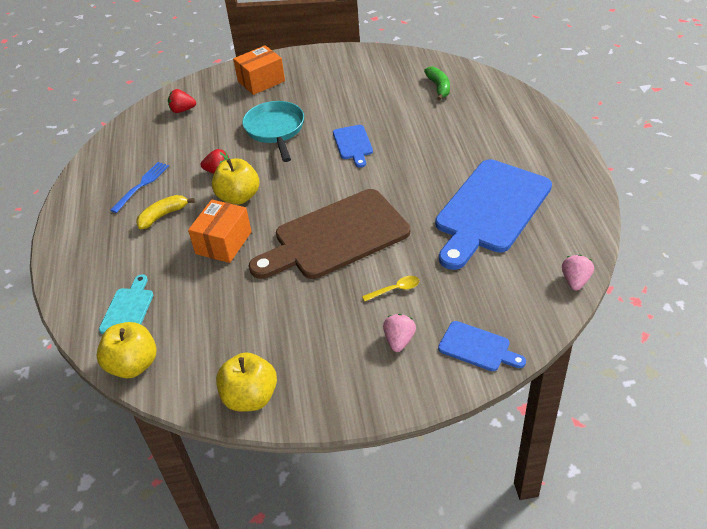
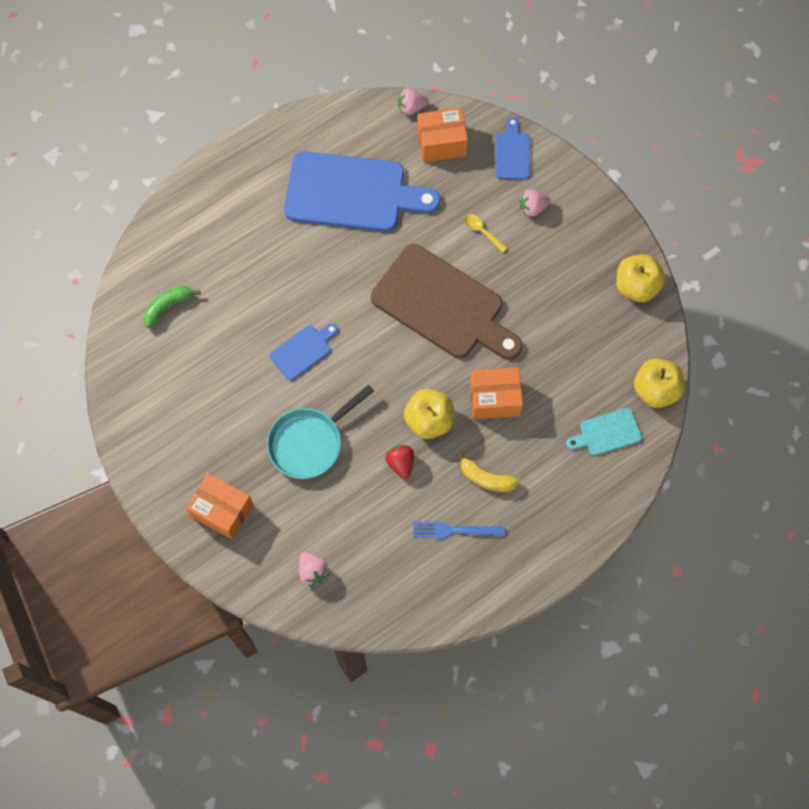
camera: 120 degrees left, 25 degrees up
(182, 110) = (312, 571): red strawberry -> pink strawberry
(518, 291) = (441, 143): none -> orange box

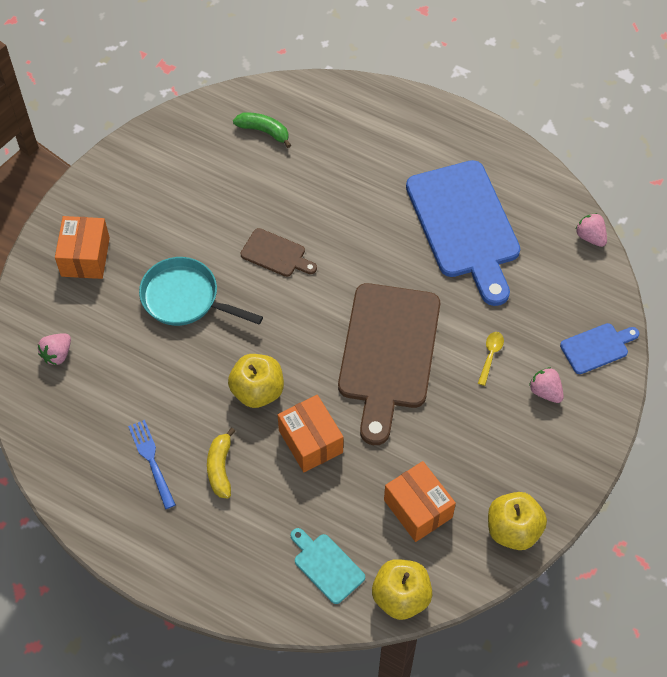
camera: 65 degrees right, 10 degrees down
(303, 351) = (276, 254): blue cutting board -> brown cutting board
(400, 463) = (200, 384): red strawberry -> none
(441, 143) = (568, 279): orange box -> orange box (418, 508)

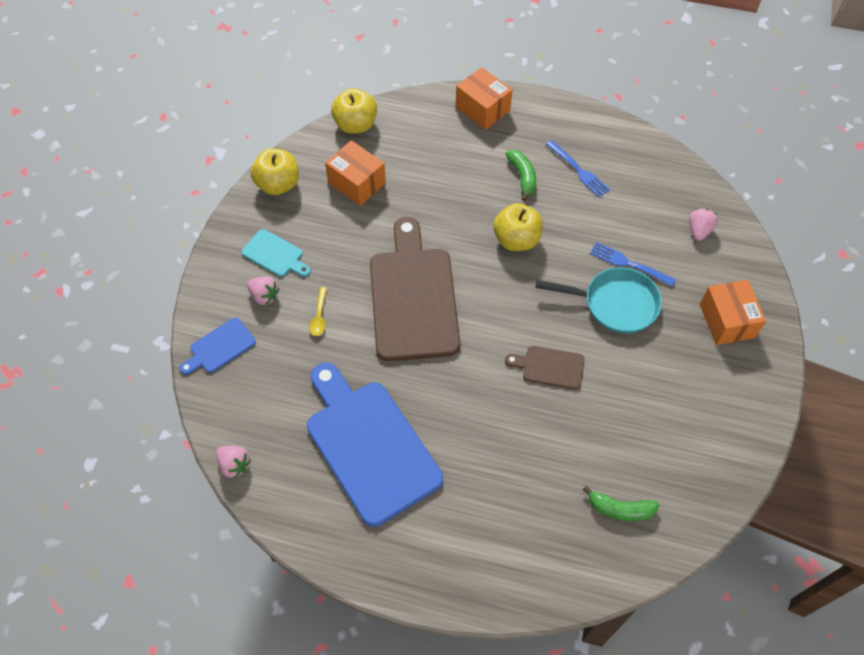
camera: 165 degrees right, 0 degrees up
(150, 336) = (629, 264): none -> blue fork
(220, 468) = (522, 177): yellow banana -> green banana
(310, 441) = (457, 211): orange box -> orange box (482, 109)
(326, 566) = (416, 132): turquoise cutting board -> turquoise cutting board (275, 255)

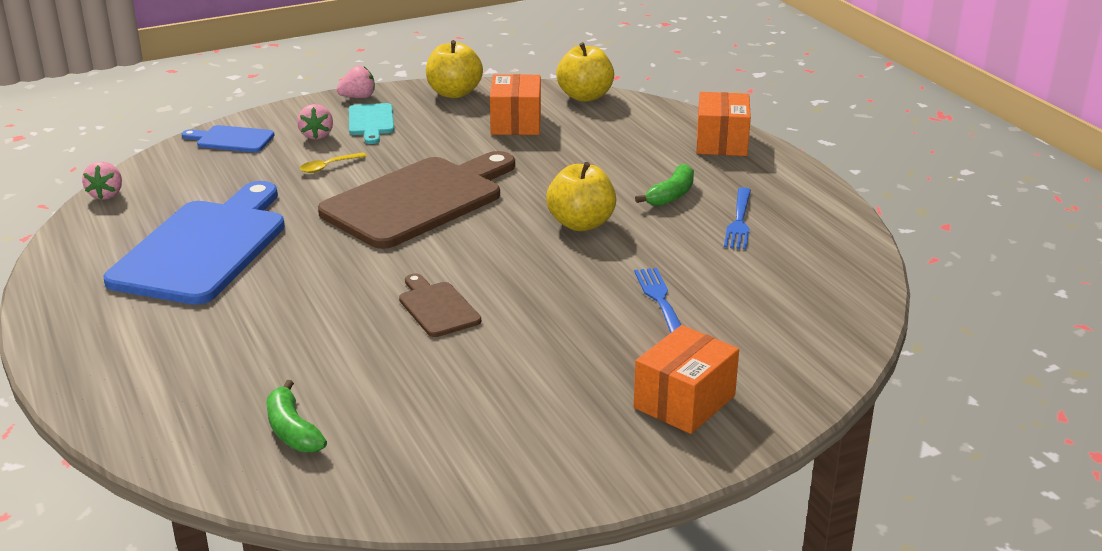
camera: 50 degrees right, 30 degrees down
(615, 304) = (588, 314): turquoise pan -> none
(699, 230) = (791, 328): pink strawberry -> pink strawberry (358, 97)

